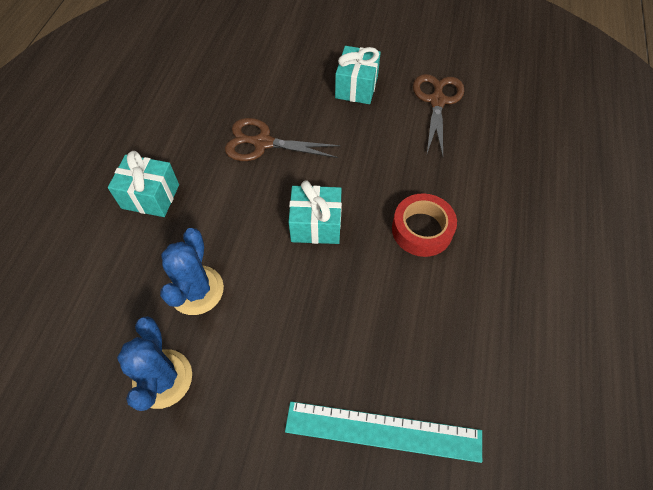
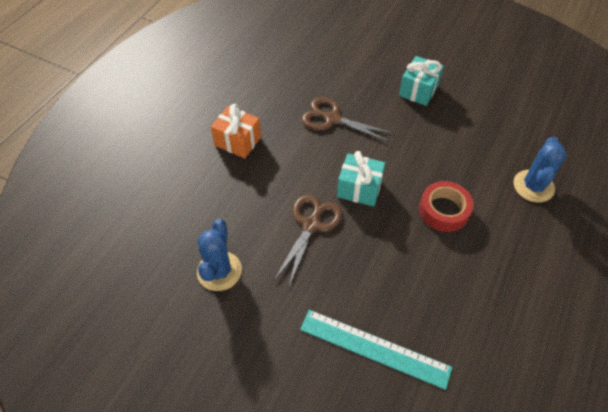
camera: 15 degrees right, 5 degrees down
(150, 196) = (238, 141): turquoise gift -> orange gift
(196, 290) = (257, 216): blue cactus -> blue cactus (533, 186)
(437, 101) = (483, 114): brown scissors -> brown scissors (311, 225)

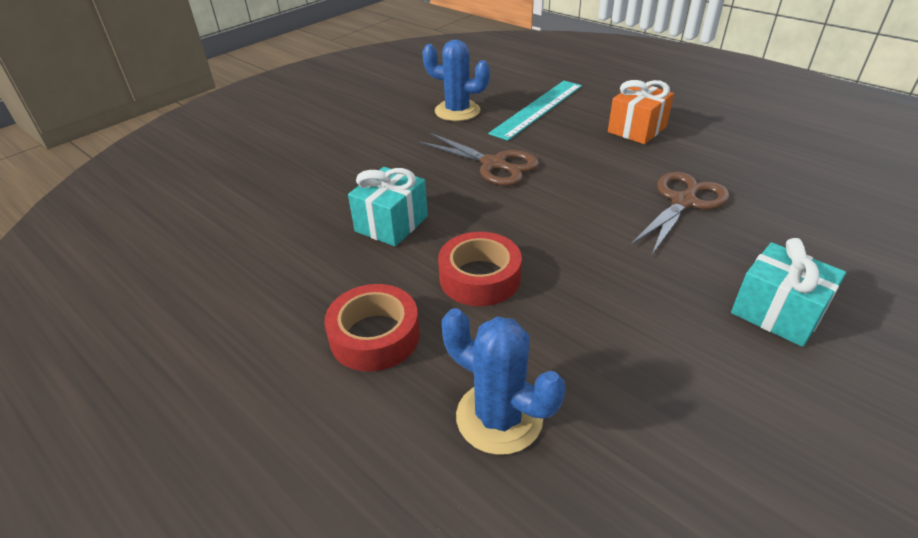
camera: 105 degrees right, 15 degrees down
(359, 189) = (541, 206): turquoise gift -> turquoise gift (391, 224)
(374, 348) = (320, 184): turquoise ruler -> turquoise ruler (538, 109)
(513, 251) = (375, 336): none -> red tape

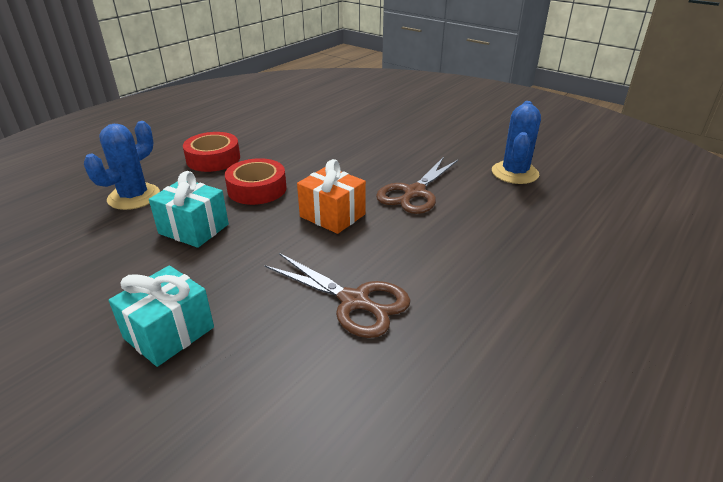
camera: 85 degrees right, 5 degrees down
(391, 224) = (324, 156): turquoise gift -> turquoise gift (194, 229)
(538, 109) = (544, 218): turquoise ruler -> none
(637, 129) = (520, 286): orange gift -> orange gift (332, 215)

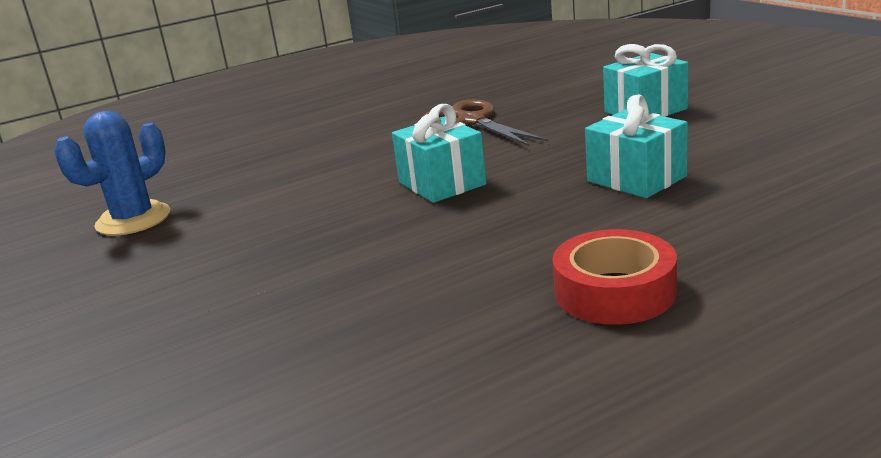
camera: 155 degrees left, 10 degrees down
(134, 197) = (754, 226): blue cactus -> none
(257, 189) = (535, 224): red tape -> none
(332, 215) = (442, 183): orange gift -> turquoise gift
(414, 193) = (307, 203): brown scissors -> none

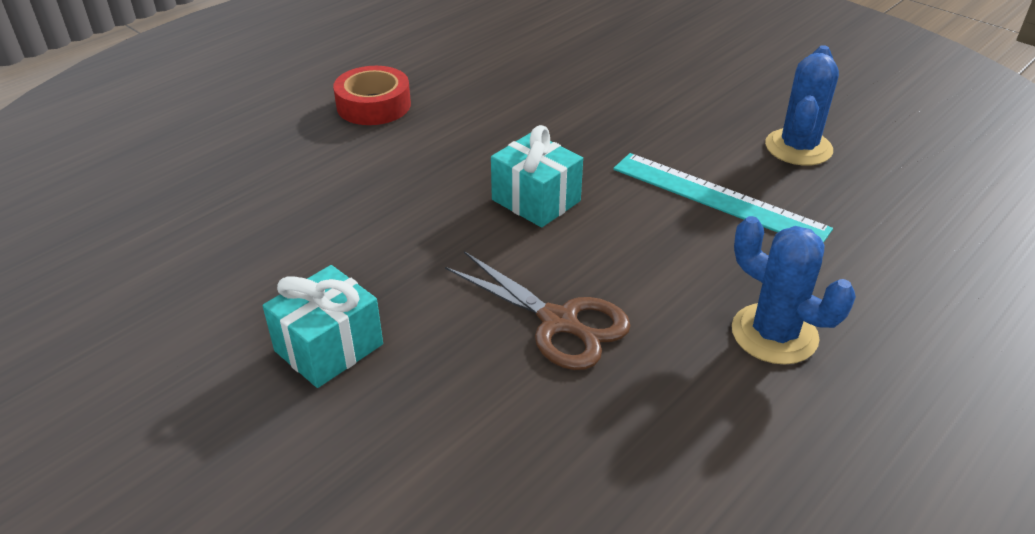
camera: 160 degrees right, 15 degrees up
(271, 182) = (718, 198): none -> turquoise ruler
(332, 119) = (774, 334): none -> blue cactus
(636, 179) = (352, 210): turquoise gift -> none

